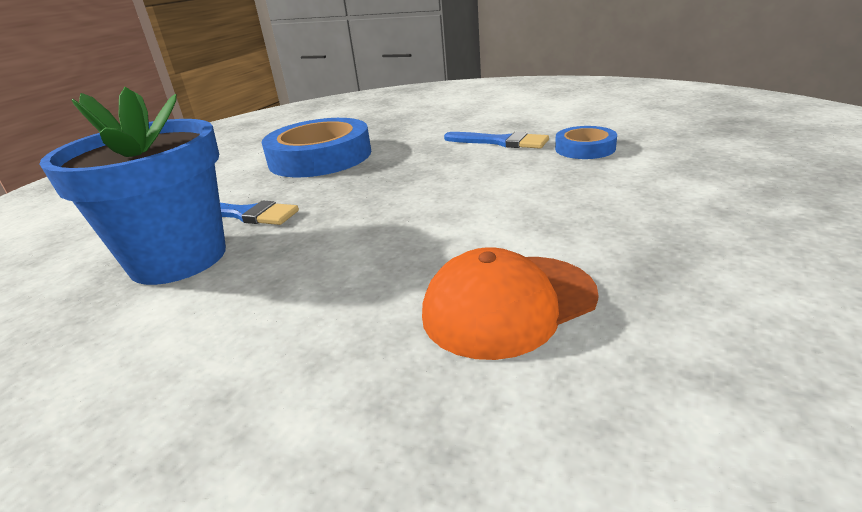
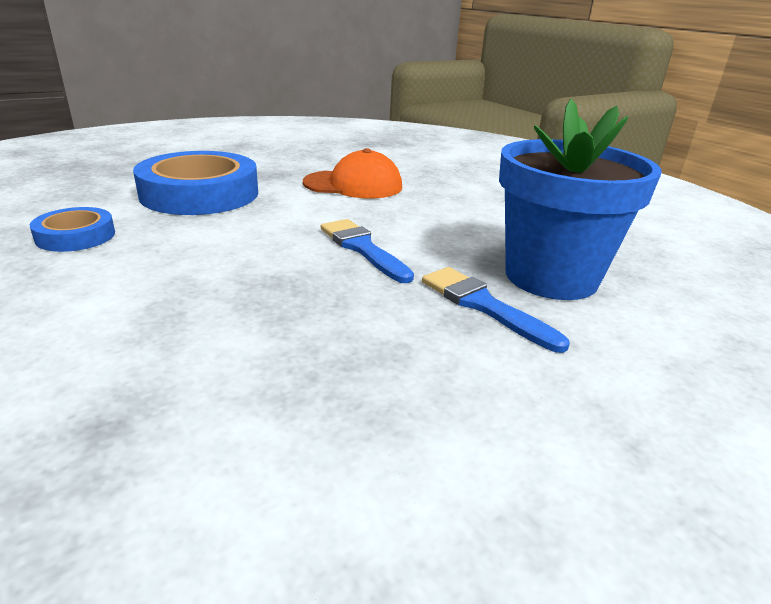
camera: 155 degrees left, 0 degrees up
(320, 157) = (319, 389): blue tape -> blue tape (200, 193)
(500, 142) = (89, 284): blue brush -> blue brush (362, 248)

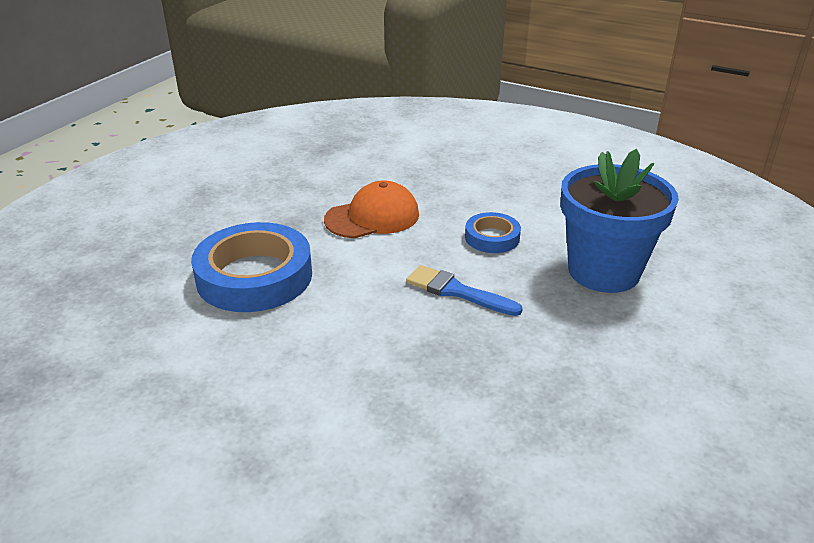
camera: 25 degrees left, 5 degrees up
(76, 236) = (217, 366): blue tape -> blue tape (492, 237)
(483, 305) = (585, 315): blue brush -> none

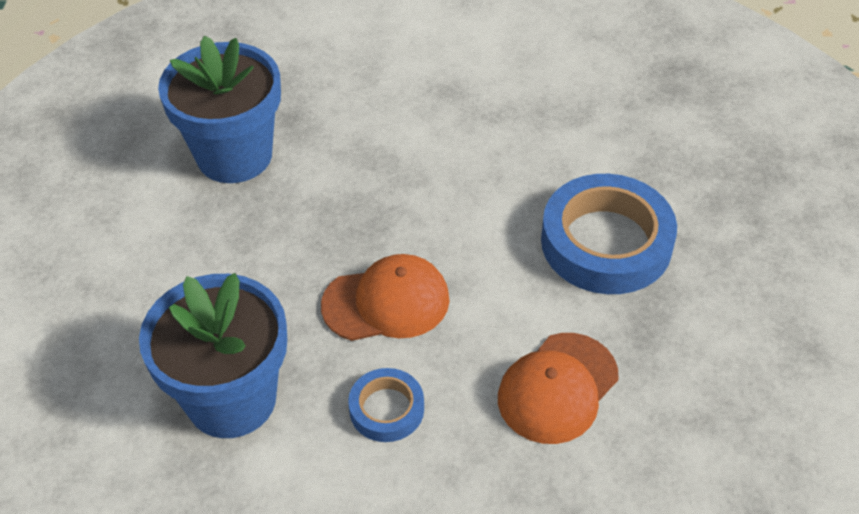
camera: 155 degrees right, 15 degrees up
(457, 291) = (386, 302): blue brush -> orange cap
(551, 474) = (234, 156): none -> blue flower pot

